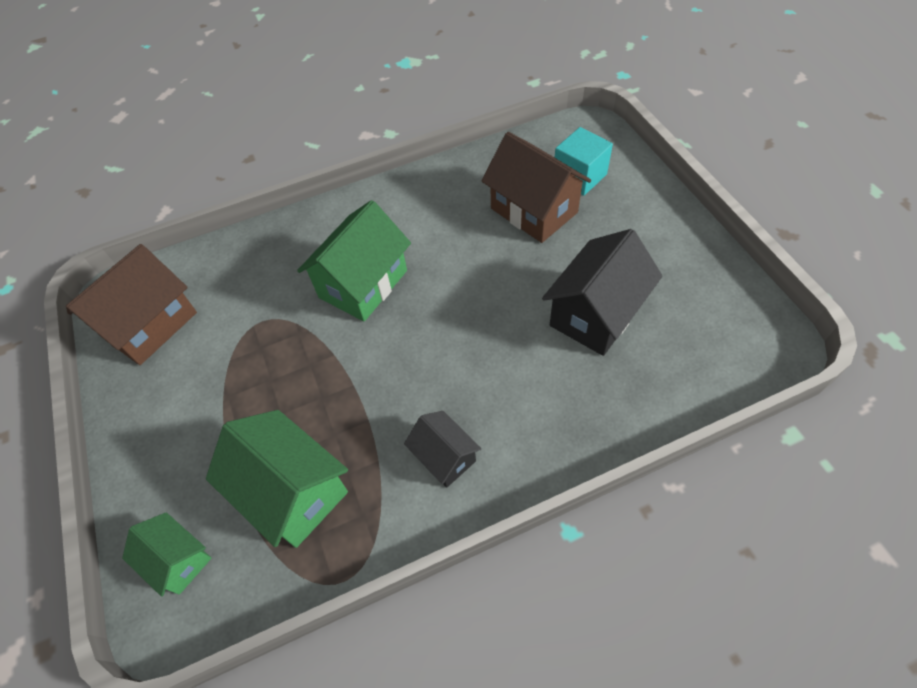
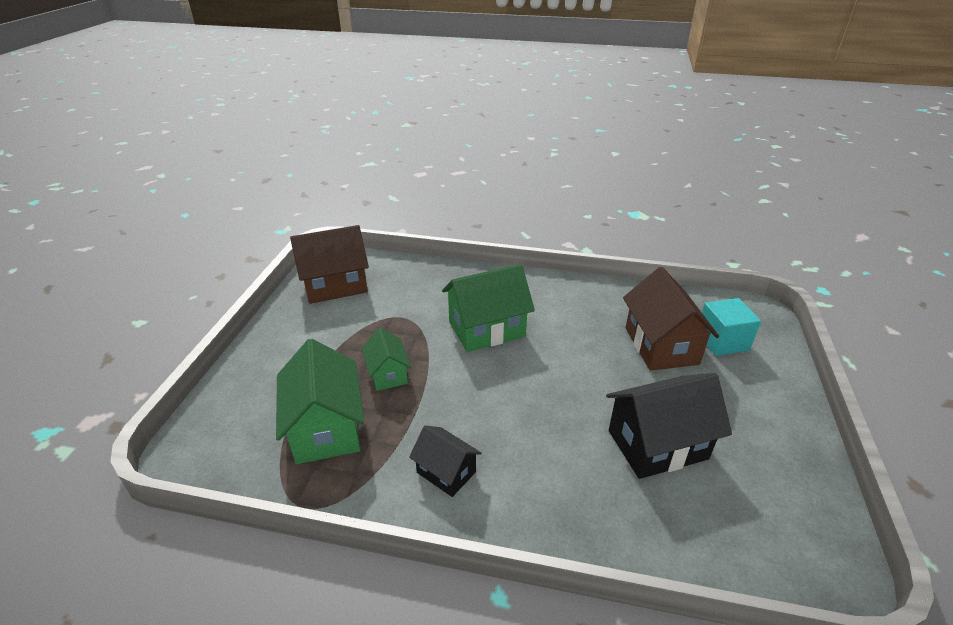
camera: 30 degrees right, 20 degrees down
(178, 560) = (225, 424): green house -> green house (388, 374)
(444, 457) = (446, 472): black house -> black house turned 45 degrees counterclockwise

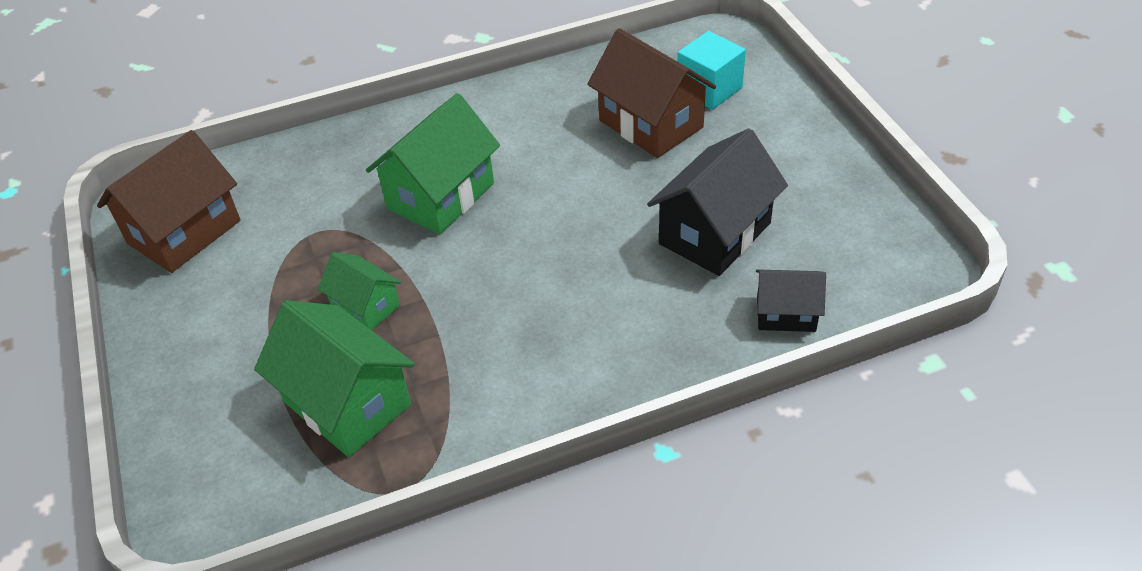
camera: 30 degrees left, 10 degrees up
(446, 472) = (525, 373): black house -> black house (786, 314)

